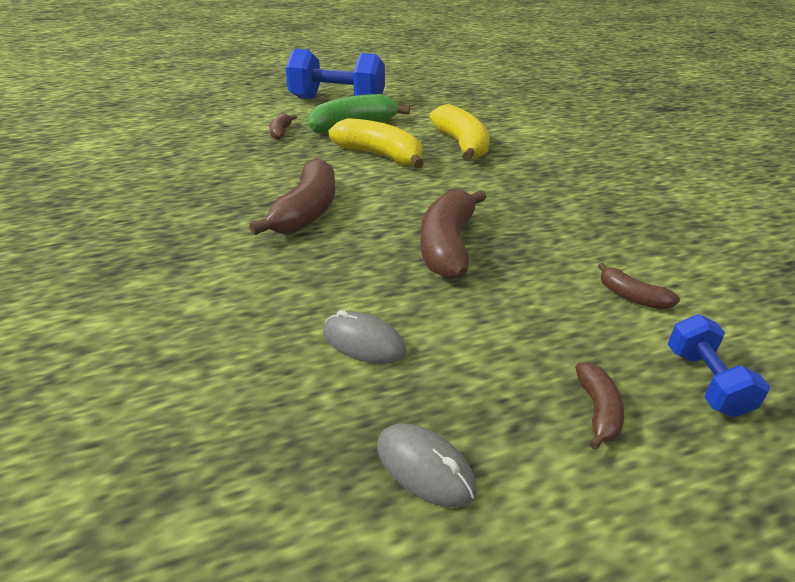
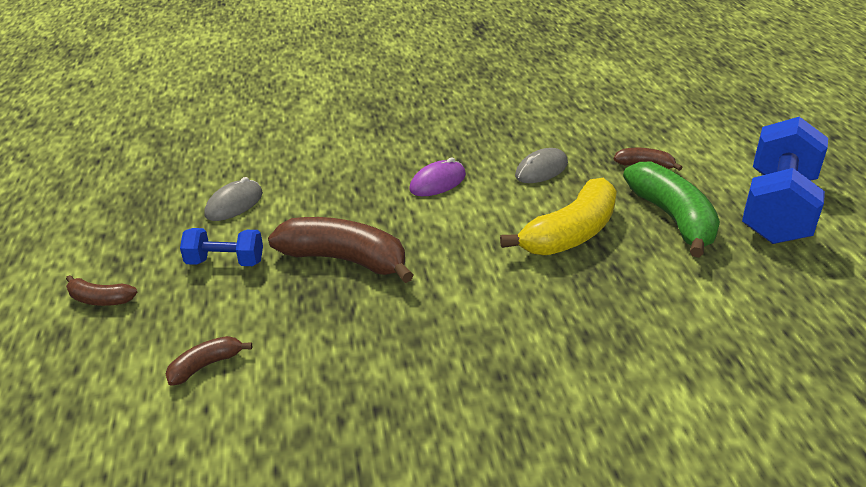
camera: 100 degrees right, 0 degrees up
(307, 211) = (437, 182): brown banana -> purple mouse
(425, 467) = (114, 219): grey mouse -> grey mouse (541, 170)
(461, 145) = (607, 309): yellow banana -> none
(705, 382) = (81, 370): blue dumbbell -> blue dumbbell (225, 262)

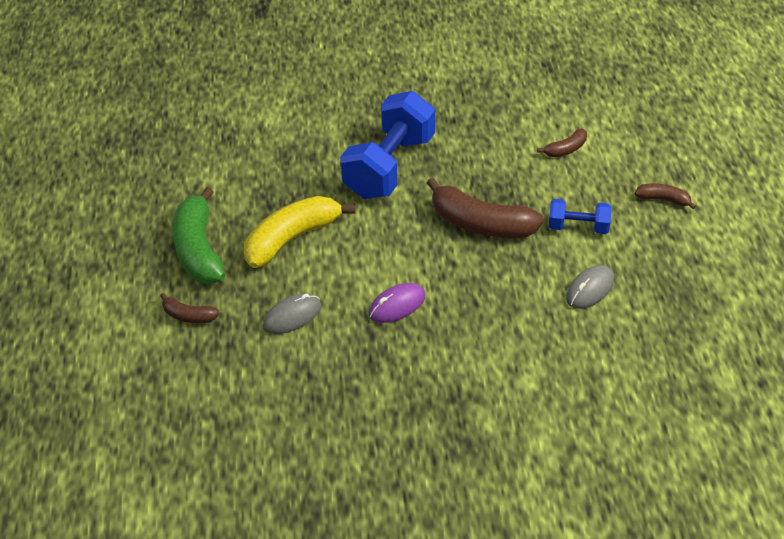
camera: 175 degrees left, 10 degrees up
(777, 209) = (103, 254): blue dumbbell -> blue dumbbell (389, 167)

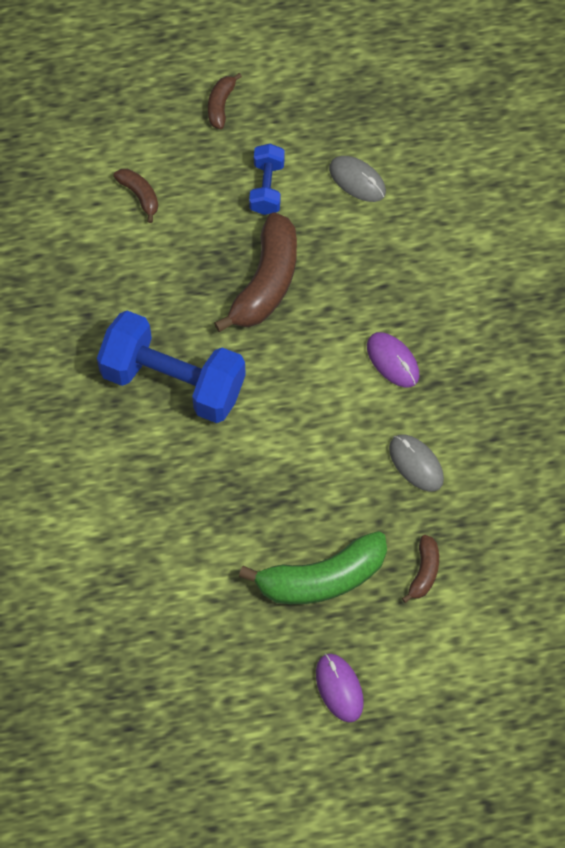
camera: 95 degrees left, 20 degrees up
(101, 256) = (339, 688): none -> purple mouse
(292, 238) = (298, 477): yellow banana -> none

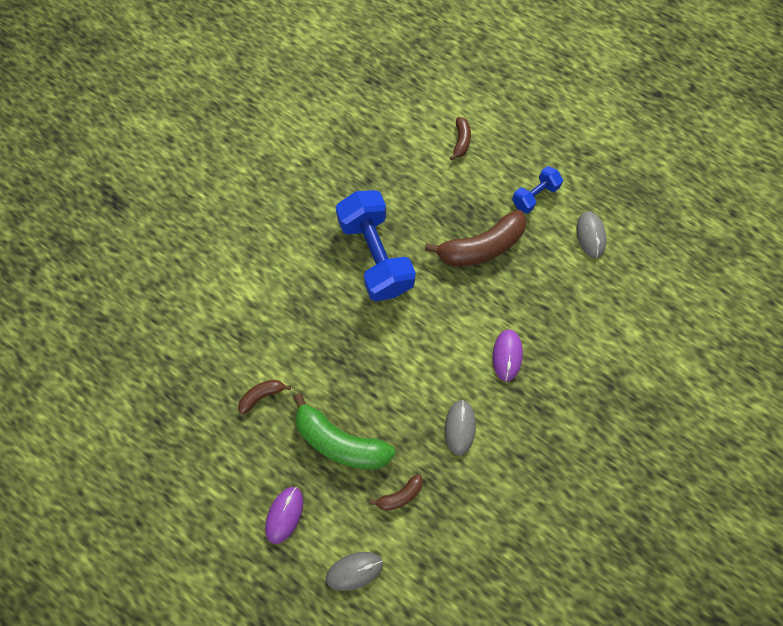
camera: 45 degrees right, 5 degrees up
(221, 105) = (554, 130): brown banana -> brown banana (262, 395)
(450, 672) = (354, 571): none -> grey mouse

